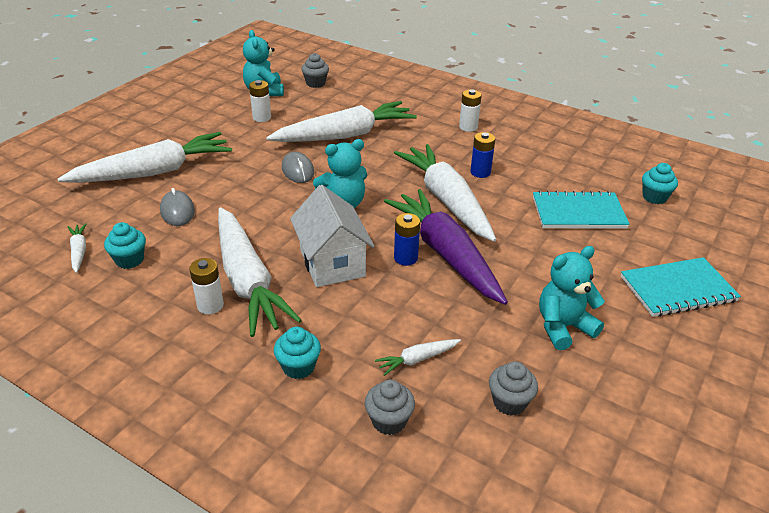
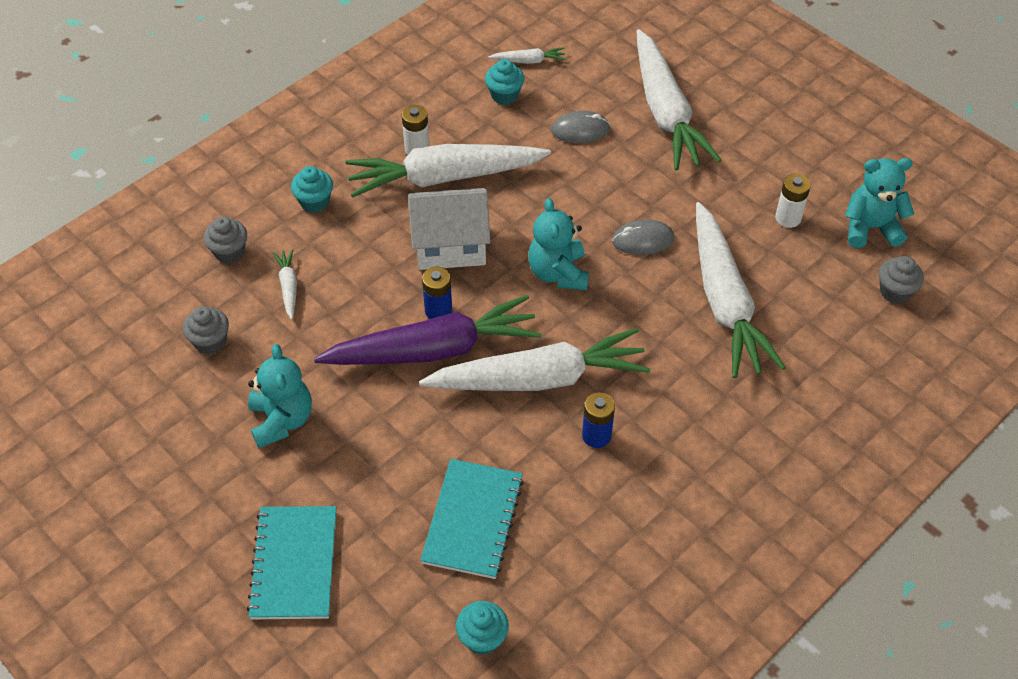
camera: 105 degrees right, 15 degrees up
(468, 127) = (727, 459): white battery -> none

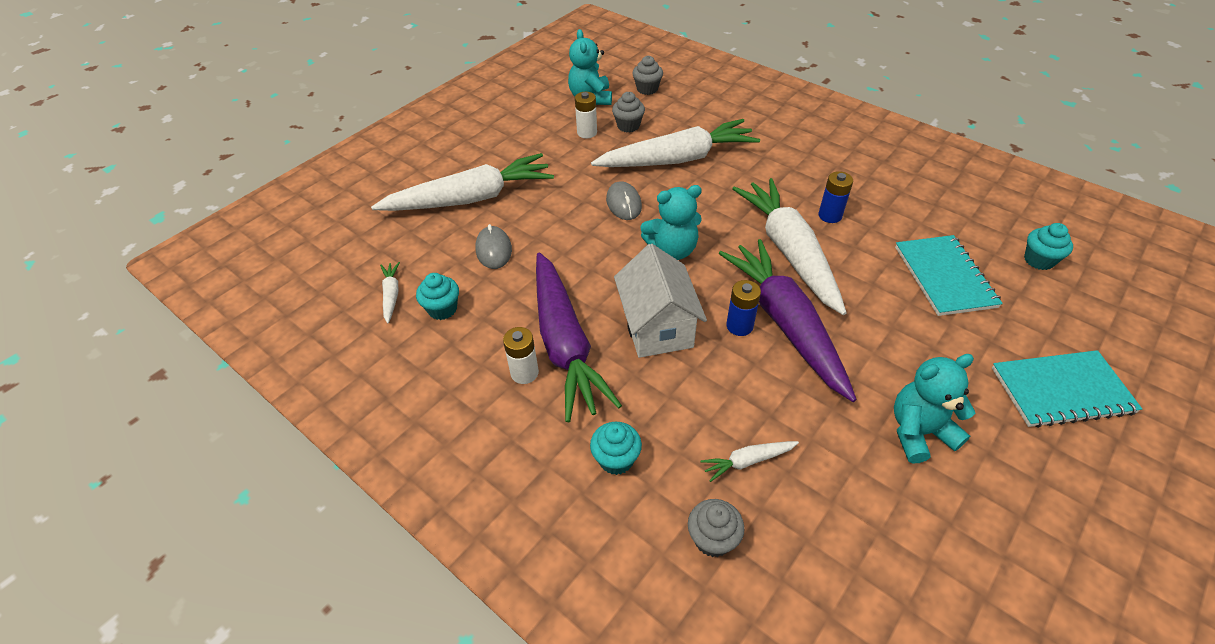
camera: 95 degrees left, 5 degrees down
(210, 341) = (851, 528): grey cupcake -> grey cupcake (628, 126)
(444, 177) = (565, 344): white carrot -> purple carrot
(472, 520) = (944, 277): turquoise notebook -> turquoise notebook turned 75 degrees clockwise

